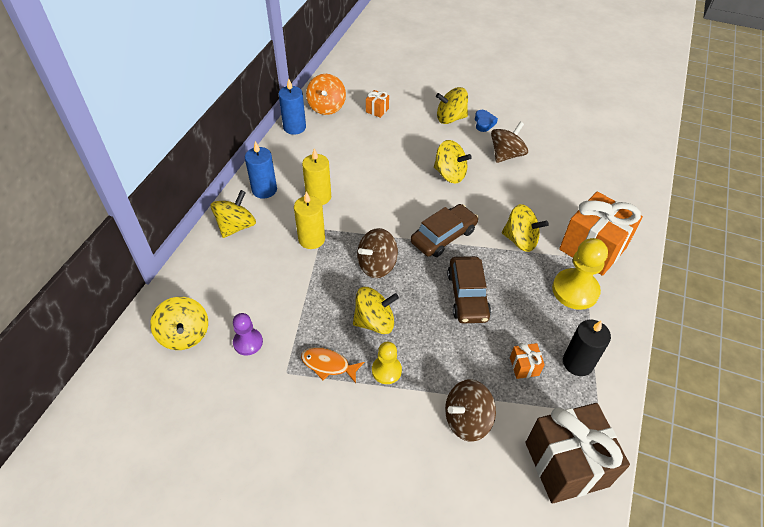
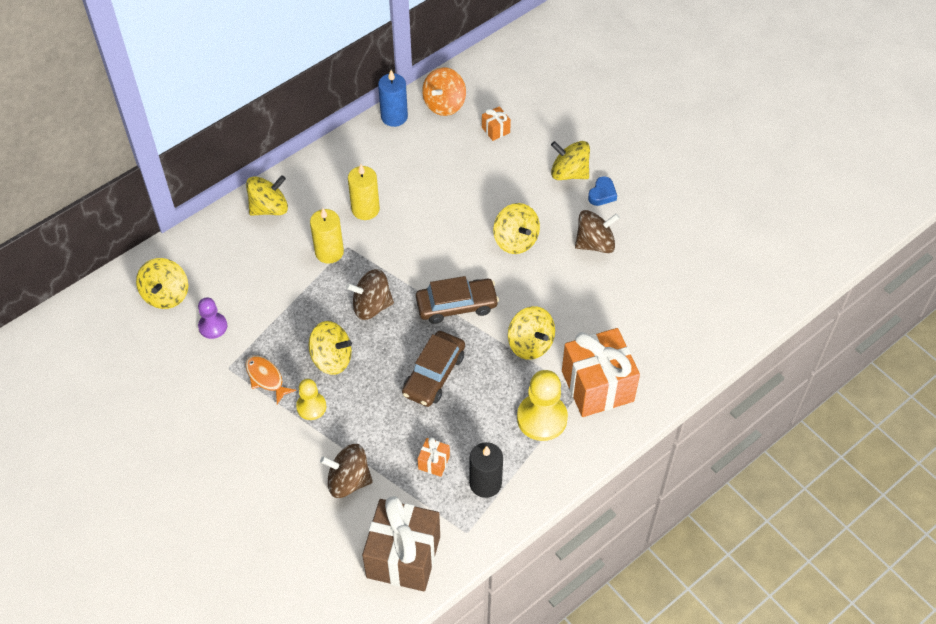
camera: 30 degrees right, 5 degrees up
(264, 190) = (319, 179): blue candle -> none

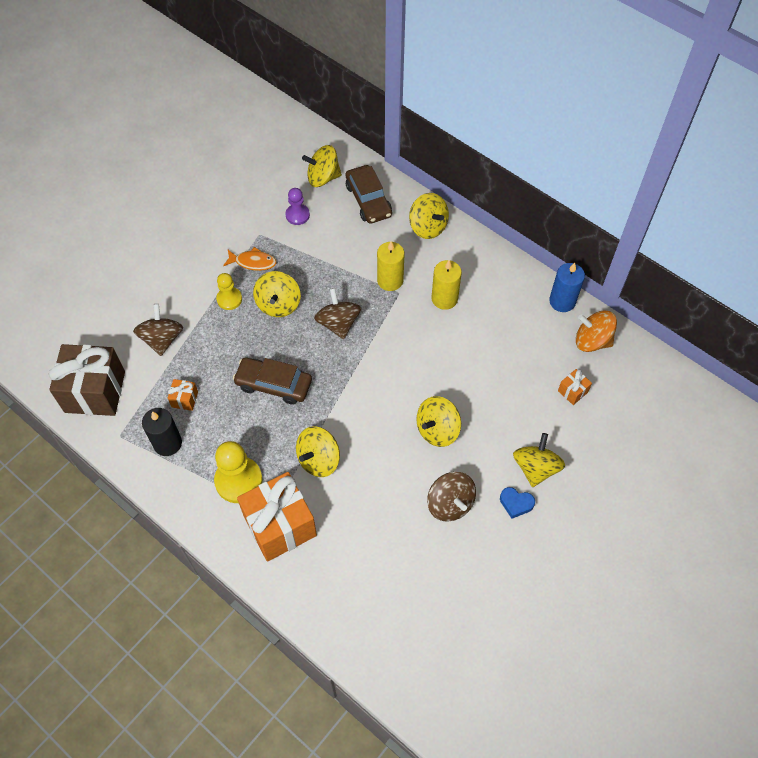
camera: 80 degrees right, 5 degrees up
(266, 378) = (253, 262): orange fish -> orange fish turned 60 degrees clockwise
(456, 305) = (351, 391): brown car -> brown car (368, 200)

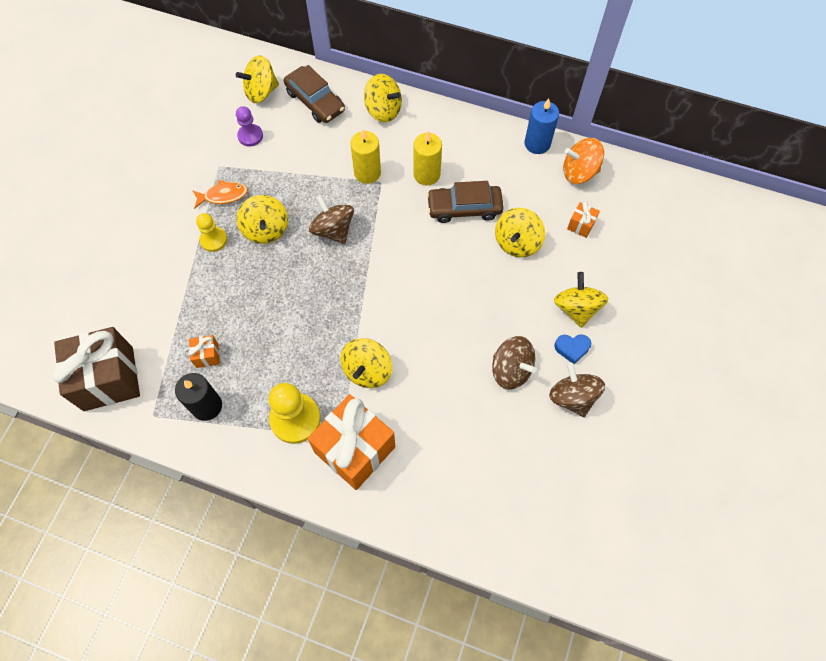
camera: 20 degrees left, 5 degrees up
(162, 339) = (159, 302): brown spinning top -> brown spinning top (572, 397)
(274, 384) = (293, 311): brown car -> brown car (464, 208)
(437, 430) = (470, 303): yellow spinning top -> yellow spinning top (517, 242)

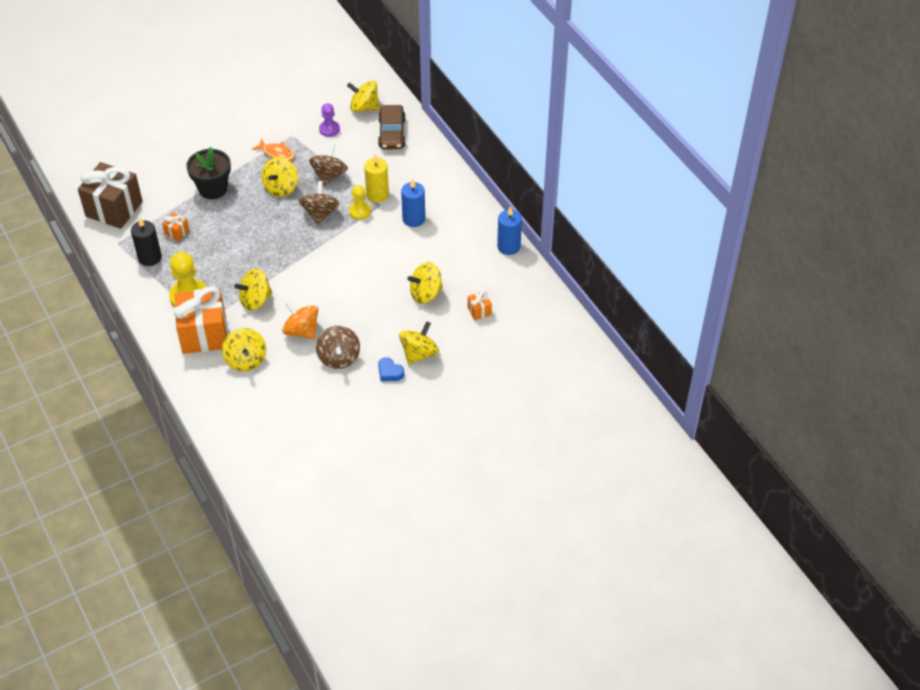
camera: 40 degrees right, 15 degrees down
(196, 279) = (213, 189): none -> black flower pot
(213, 240) = (245, 174): yellow pawn -> yellow pawn (360, 211)
(383, 110) = (429, 165): yellow spinning top -> yellow spinning top (246, 360)
(426, 174) = (413, 219): yellow candle -> blue candle
(464, 208) = (415, 253): brown car -> none
(572, 397) = (359, 397): brown spinning top -> brown spinning top (329, 175)
(579, 172) = (516, 281): orange spinning top -> orange spinning top (301, 331)

